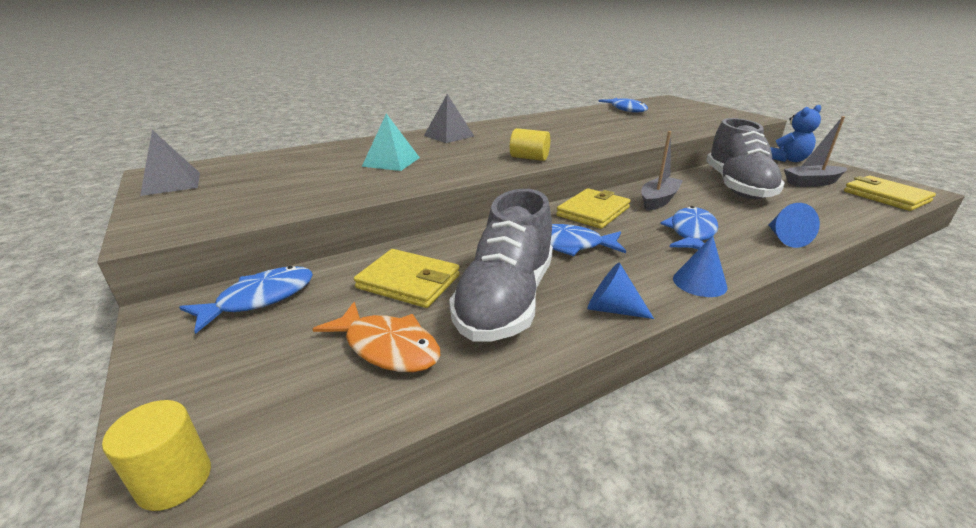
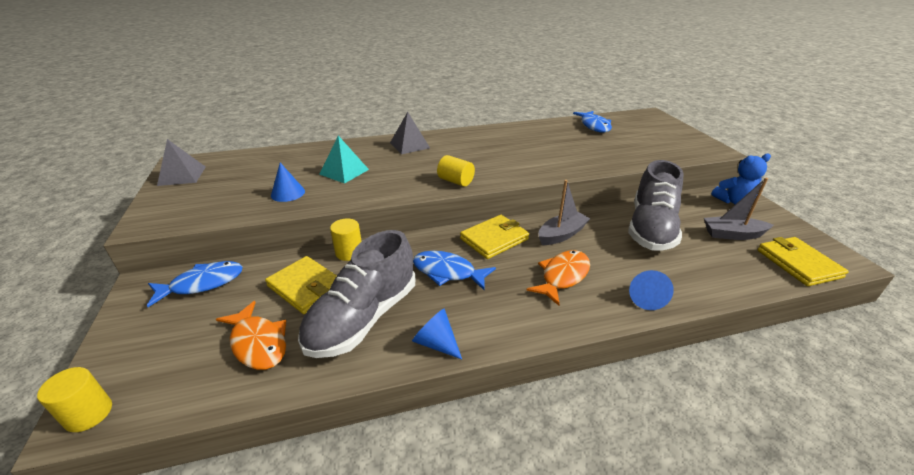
camera: 15 degrees right, 5 degrees up
(437, 243) = (349, 252): none -> yellow cylinder
(691, 233) = (563, 276): blue fish -> orange fish
(699, 282) = (527, 331): blue cone -> blue cone (288, 193)

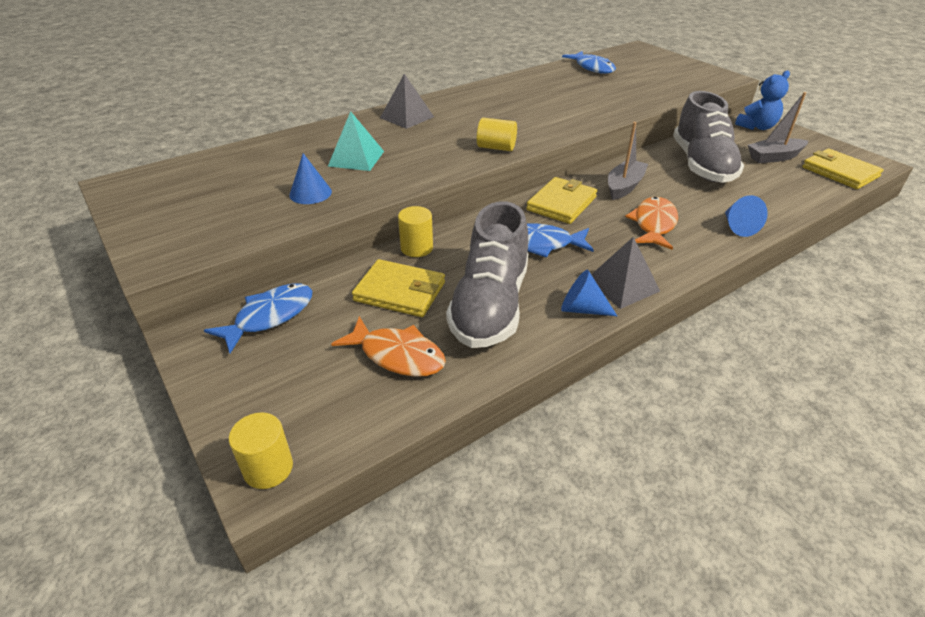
camera: 20 degrees left, 5 degrees up
(182, 176) = (141, 198): grey pyramid -> grey pyramid (622, 285)

